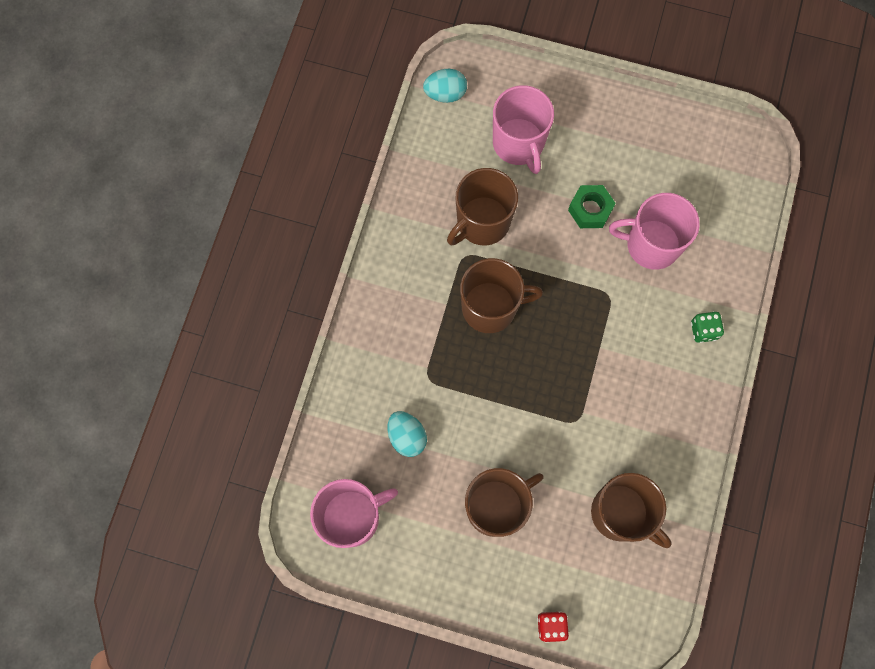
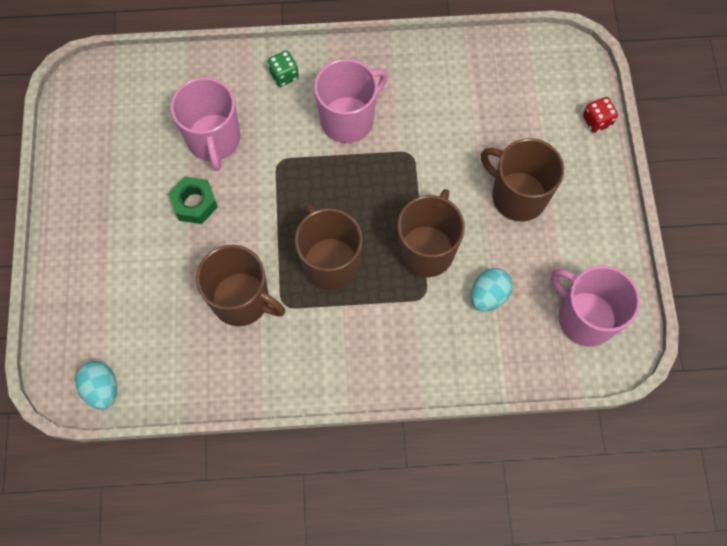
camera: 110 degrees left, 5 degrees down
(518, 144) = (141, 293): pink mug -> pink mug (348, 119)
(620, 513) = (478, 95): brown mug -> brown mug (426, 250)

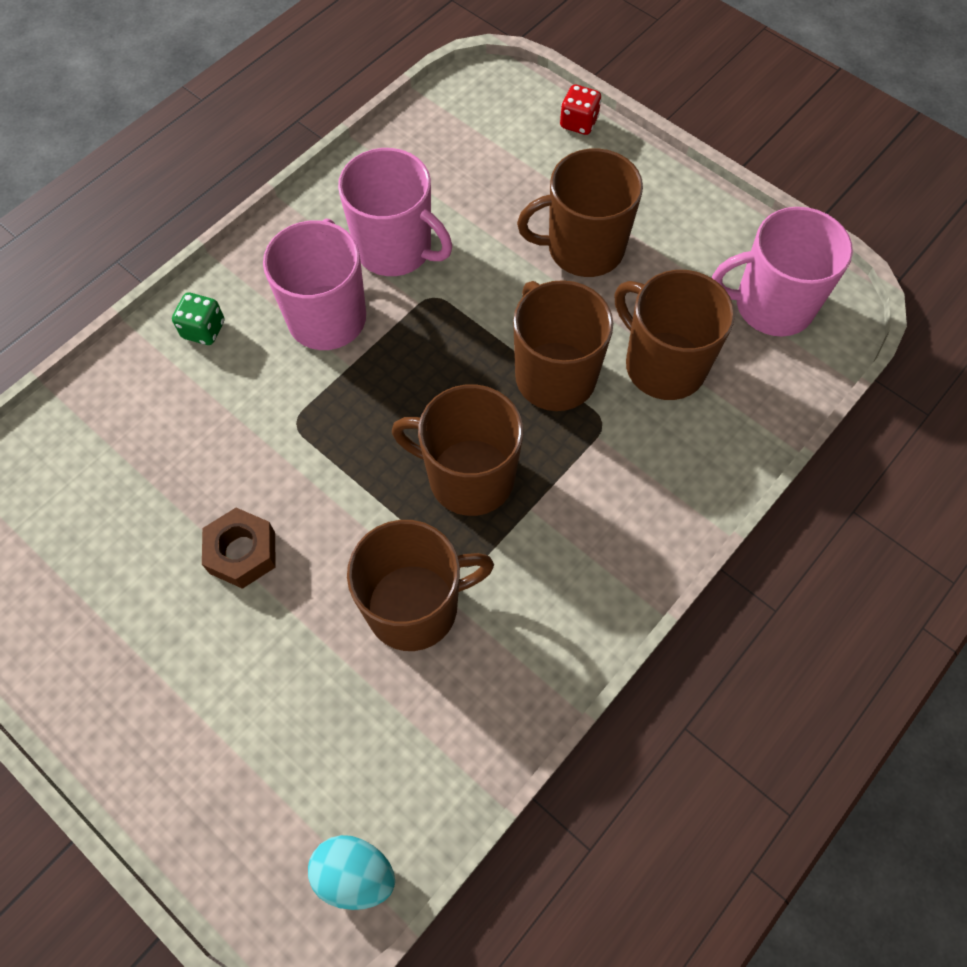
camera: 45 degrees left, 5 degrees down
(194, 203) = (242, 553): green nut -> brown nut
(214, 140) = (191, 464): pink mug -> pink mug (395, 249)
(488, 295) = (663, 365): turquoise egg -> brown mug

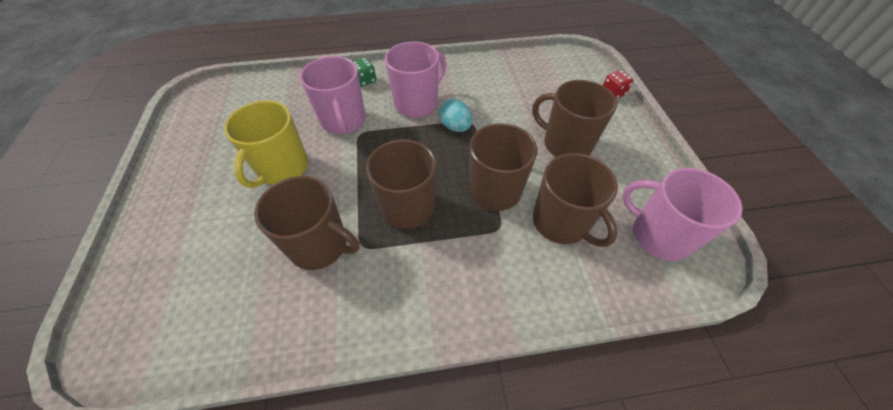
camera: 40 degrees right, 10 degrees down
(242, 553) = (282, 168): brown nut -> yellow mug
(355, 874) = (149, 352): turquoise egg -> turquoise egg (455, 127)
(395, 249) = (473, 95): pink mug -> pink mug (343, 121)
(663, 365) = (561, 222): brown mug -> brown mug turned 150 degrees clockwise

